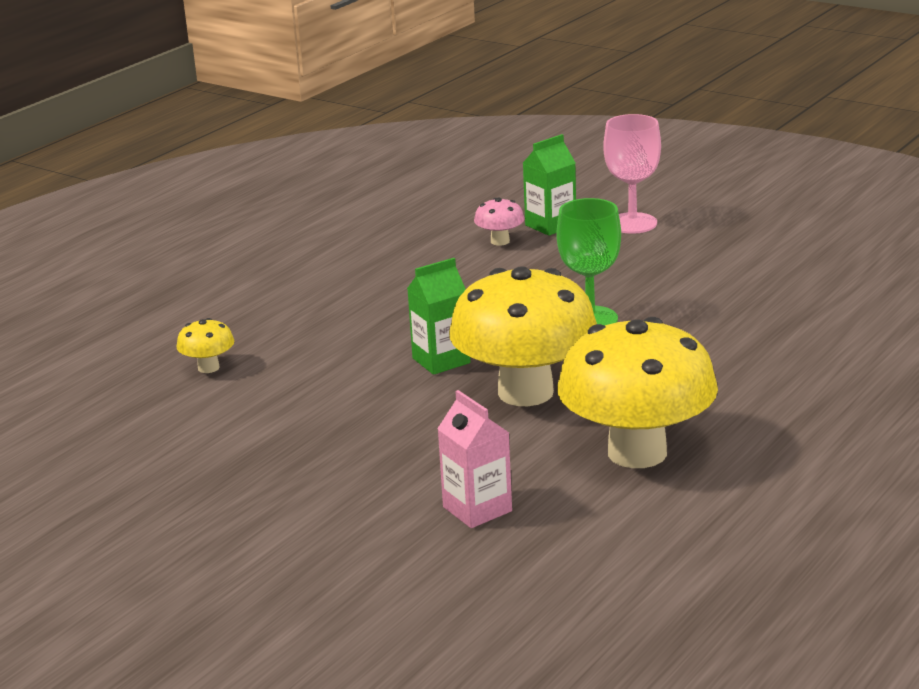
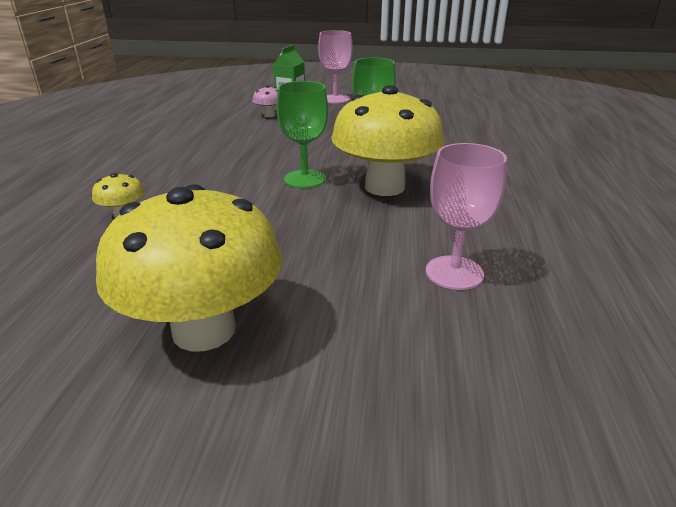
camera: 30 degrees left, 5 degrees up
(441, 361) = (304, 179): green carton -> green goblet
(477, 509) = (454, 273): pink carton -> pink goblet
(637, 452) = (504, 208): yellow mushroom -> yellow mushroom (204, 330)

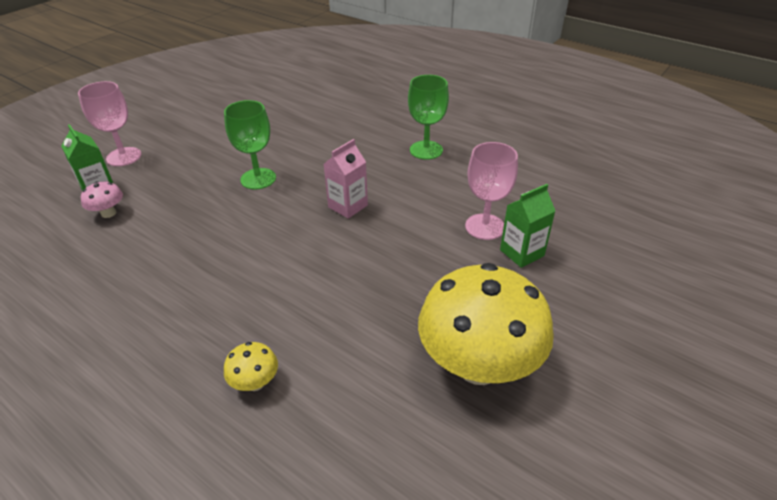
camera: 60 degrees left, 10 degrees up
(304, 179) = (292, 242): green goblet -> green goblet (426, 150)
(384, 187) = (348, 206): yellow mushroom -> pink carton
(437, 315) = (522, 253): none -> green carton

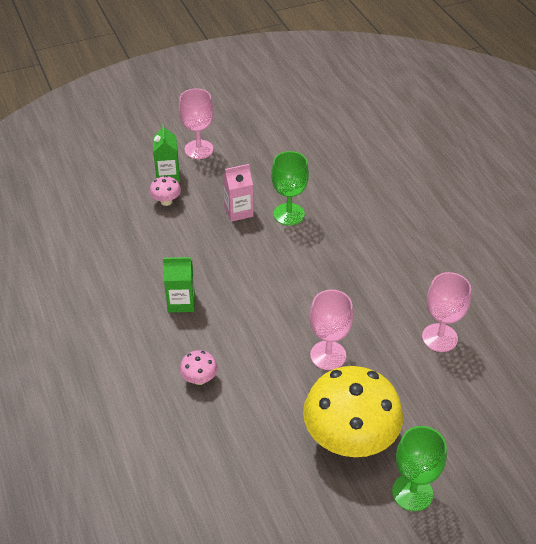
camera: 30 degrees right, 5 degrees up
(255, 382) = (199, 379): yellow mushroom -> pink mushroom
(348, 206) = (343, 270): pink carton -> pink carton (238, 211)
(390, 289) = (328, 355): none -> pink goblet
(426, 150) = (447, 242): green goblet -> green goblet (412, 492)
(522, 253) = (451, 373): green carton -> green carton (181, 302)

